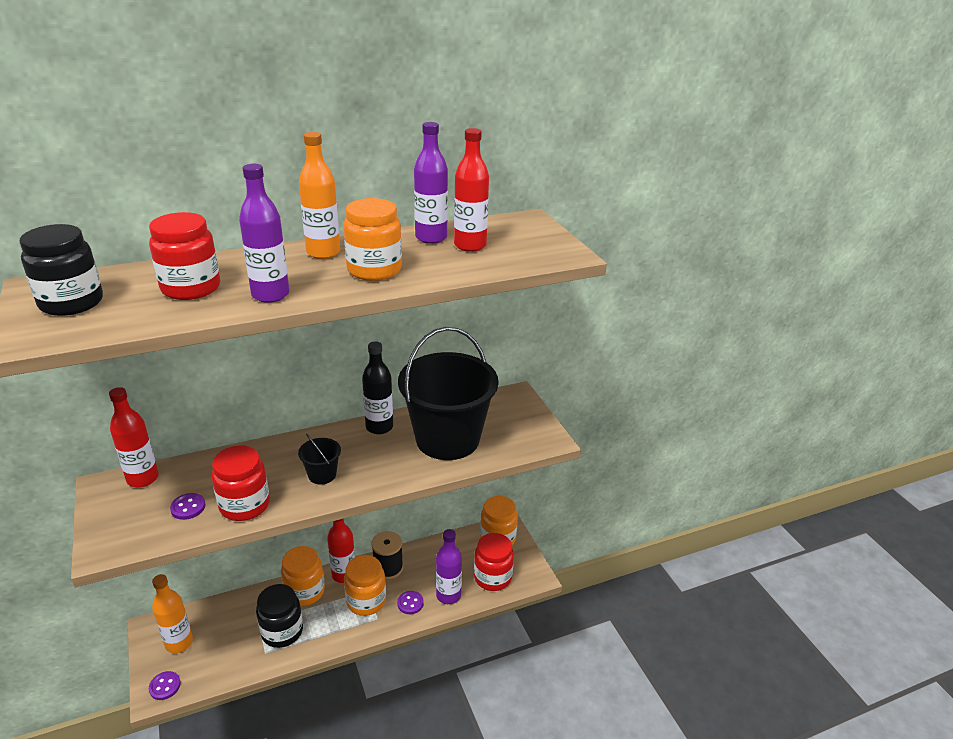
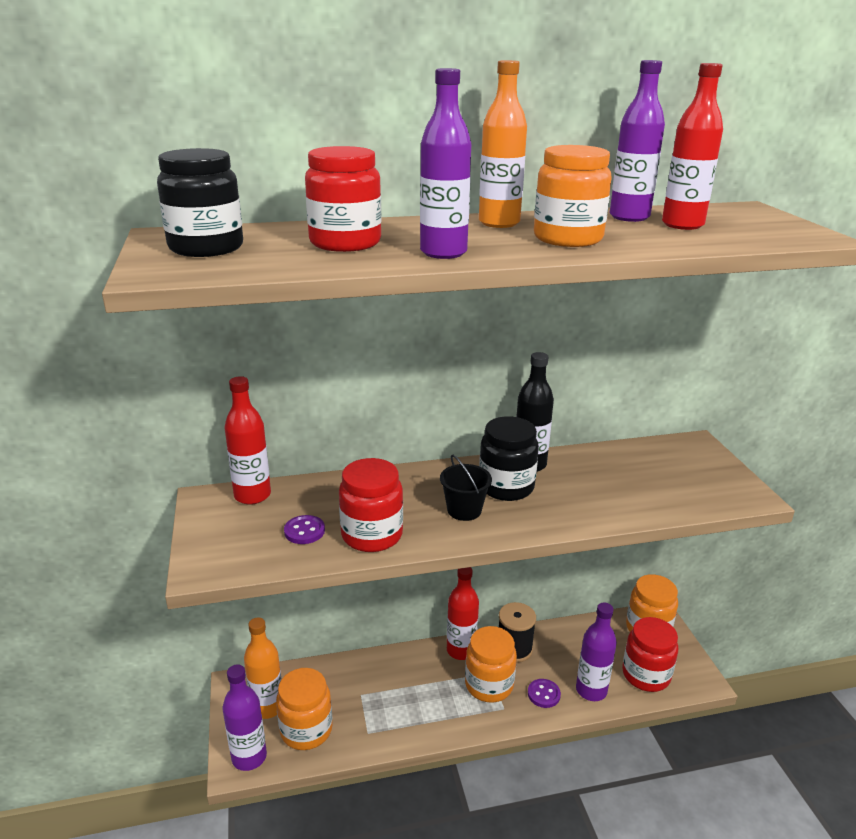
camera: 10 degrees right, 5 degrees down
(165, 686) = (249, 757): purple button -> purple bottle
(282, 631) = (388, 709): black jar -> black jar (506, 487)
(305, 591) = (415, 665): orange jar -> orange jar (306, 730)
(447, 439) = (616, 484): black bucket -> none

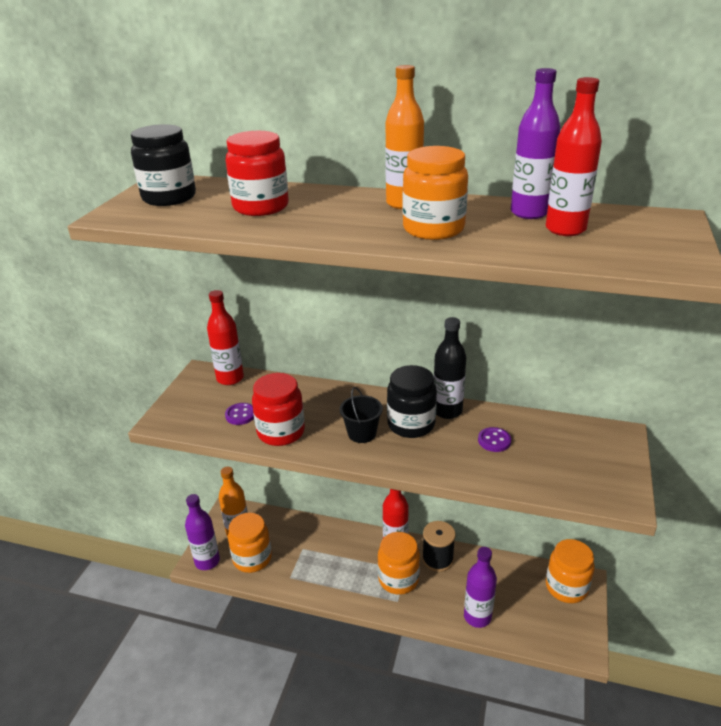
camera: 30 degrees right, 5 degrees up
(443, 253) = (314, 228): purple bottle -> none
(543, 694) = (436, 603): purple button -> purple button (494, 441)
(646, 675) = (534, 624): red jar -> none

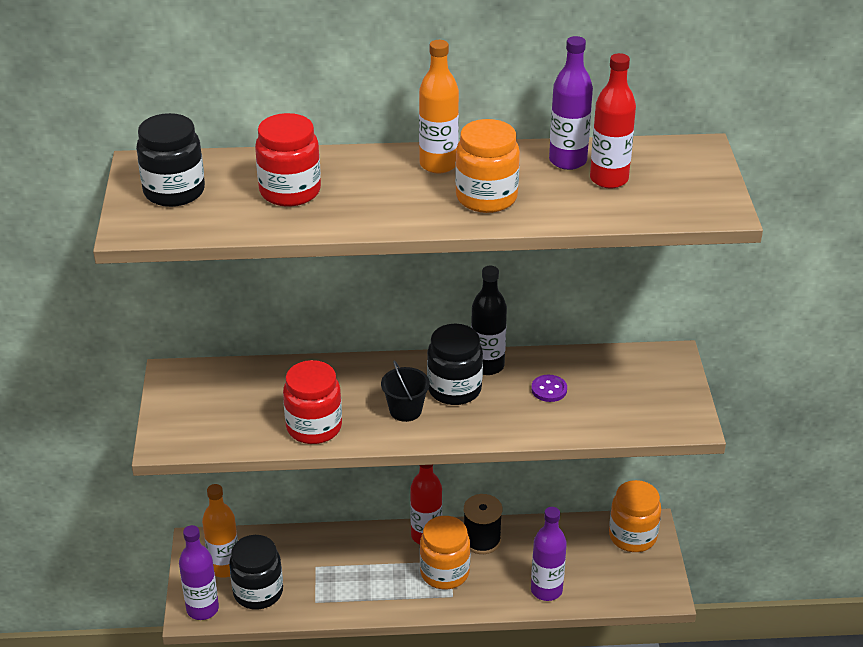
camera: 20 degrees left, 5 degrees up
(230, 378) = (214, 375): red bottle -> none
(240, 415) = (255, 417): purple button -> none
(252, 558) = (258, 592): orange jar -> black jar

